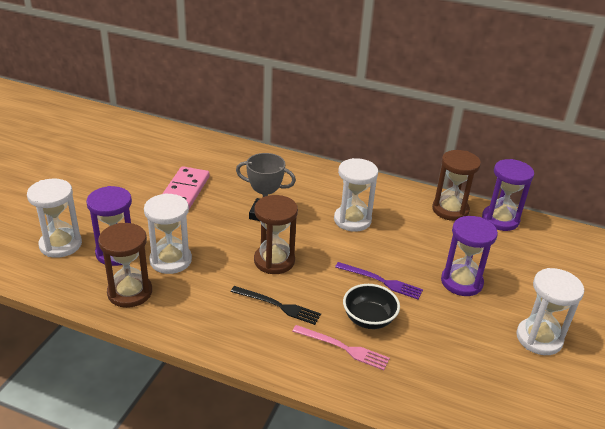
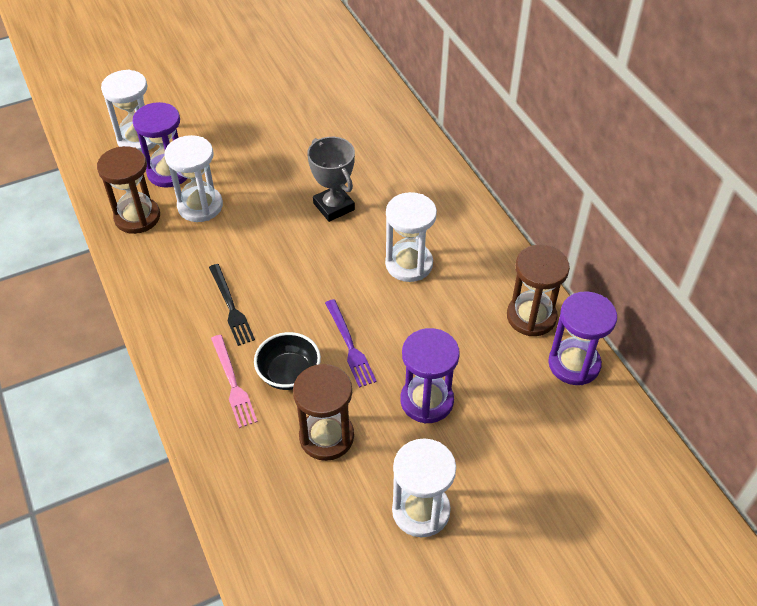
camera: 45 degrees right, 15 degrees up
(185, 191) = (294, 139): pink domino -> none
(274, 261) = (281, 261): brown hourglass -> brown hourglass (326, 437)

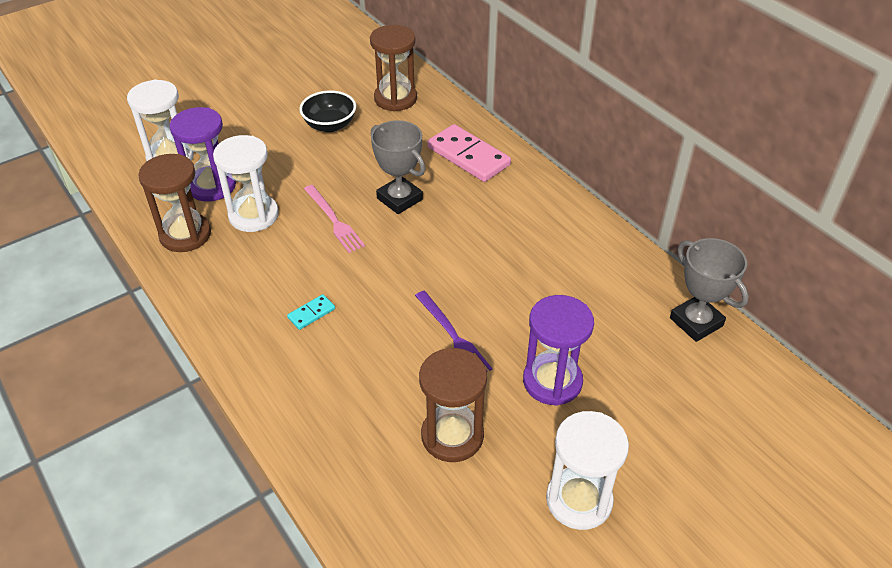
camera: 10 degrees left, 5 degrees down
(231, 307) = (311, 313): black fork -> turquoise domino
(233, 383) = (332, 394): pink fork -> pink fork (334, 220)
(289, 373) = (393, 374): black bowl -> black bowl (330, 125)
(408, 171) = (468, 156): none -> pink domino
(409, 264) = (494, 245): white hourglass -> none
(531, 316) = (637, 281): brown hourglass -> brown hourglass (395, 98)
(574, 364) = (696, 322): purple hourglass -> grey trophy

